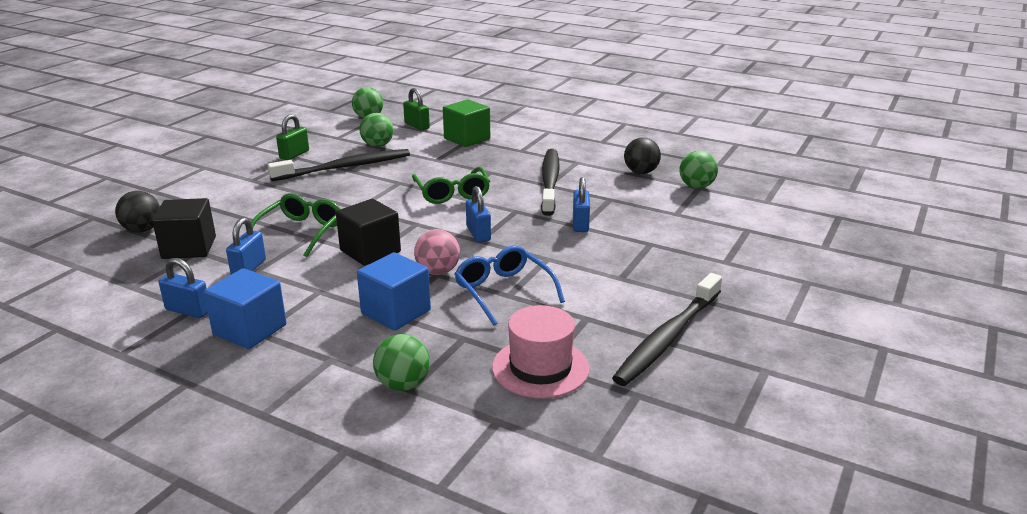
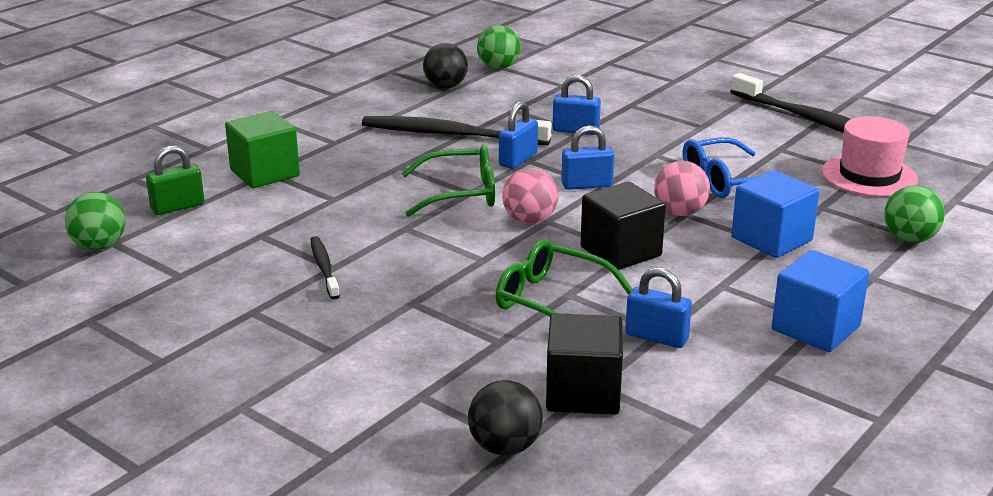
camera: 80 degrees left, 0 degrees up
(188, 310) = (771, 377): blue padlock -> blue padlock (518, 160)
(294, 155) = (238, 314): green padlock -> none
(345, 167) = (324, 267): black toothbrush -> black toothbrush, size x0.51
(377, 145) = (244, 240): green ball -> none
(415, 218) = (529, 220): none -> pink ball

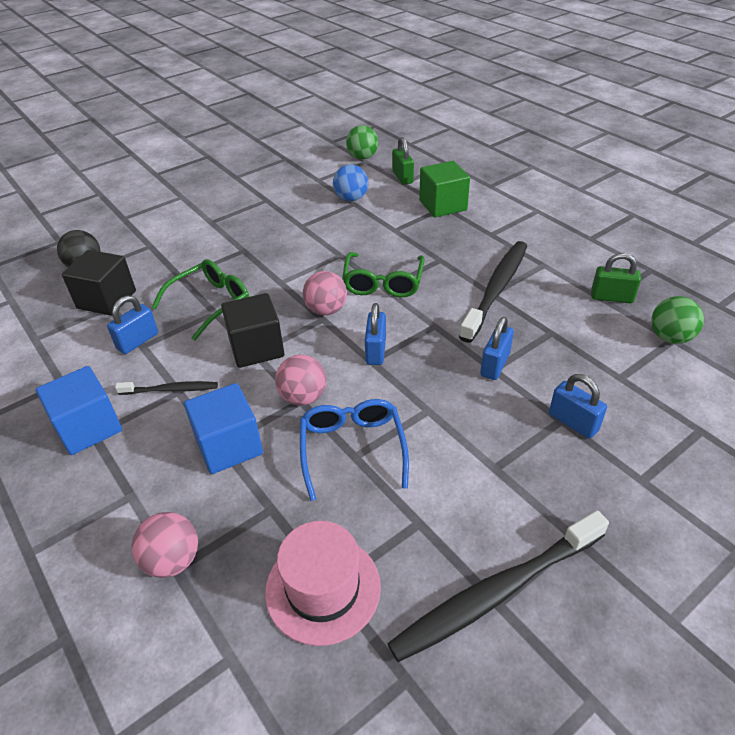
camera: 105 degrees right, 15 degrees up
(247, 238) = (351, 198): none -> blue ball
(324, 267) = (302, 222): black toothbrush -> black toothbrush (171, 390)
(445, 86) = (611, 297): black ball -> green padlock
(518, 160) = (437, 319): blue padlock -> blue padlock (573, 422)
(909, 239) = (172, 560): green ball -> pink ball

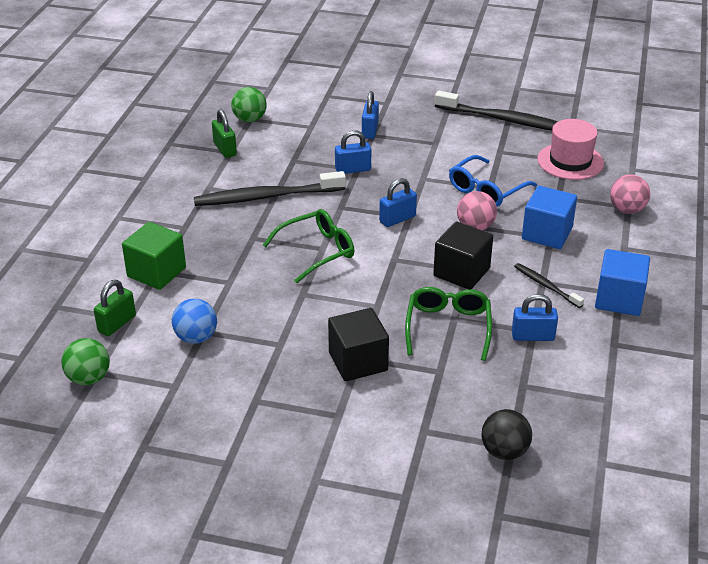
camera: 130 degrees left, 5 degrees down
(107, 300) = (520, 394): black cube -> black cube (358, 361)
(210, 303) = (448, 327): green glasses -> green glasses turned 90 degrees clockwise
(326, 310) = (382, 262): pink ball -> none

